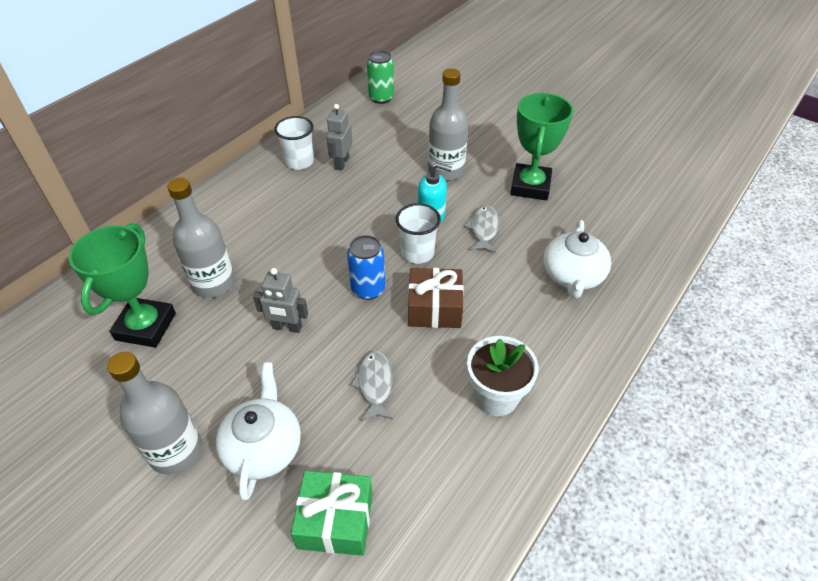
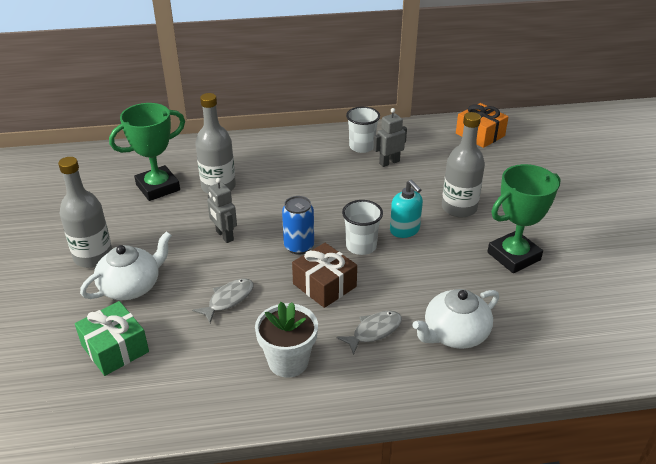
camera: 45 degrees right, 10 degrees down
(381, 98) = (480, 134): green can -> orange gift
(483, 229) = (431, 261): grey fish -> grey fish (374, 331)

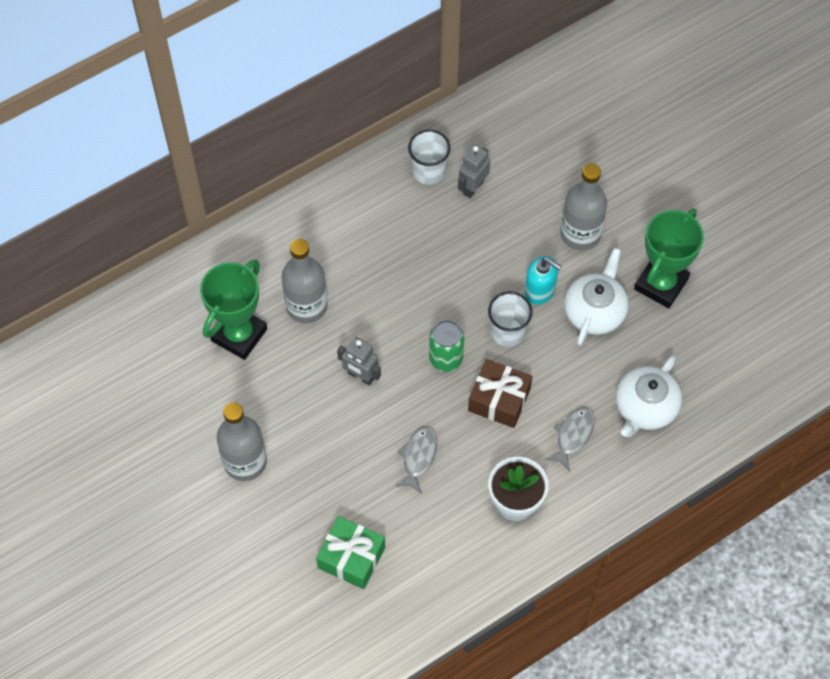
camera: 25 degrees left, 25 degrees up
(131, 286) = (313, 482): white teapot -> white teapot (595, 311)
(299, 246) = (446, 359): blue can -> green can
(480, 134) = (552, 95): orange gift -> none

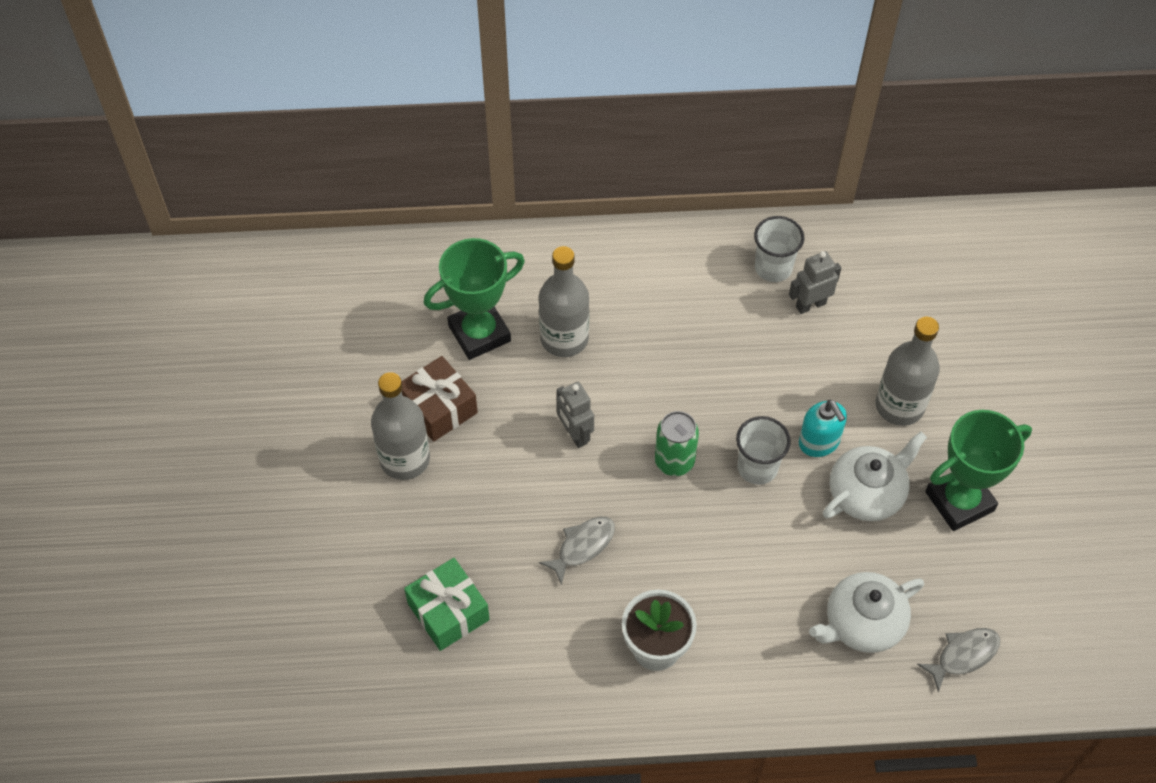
camera: 30 degrees right, 5 degrees down
(499, 399) = (705, 532): brown gift -> brown gift (439, 407)
(573, 436) = (763, 611): grey fish -> grey fish (963, 655)

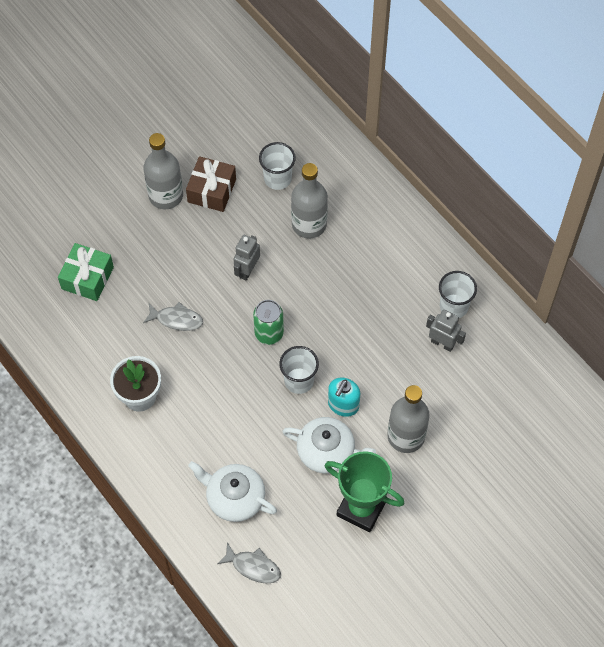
camera: 55 degrees right, 5 degrees up
(479, 333) = (277, 178): green trophy -> white cup

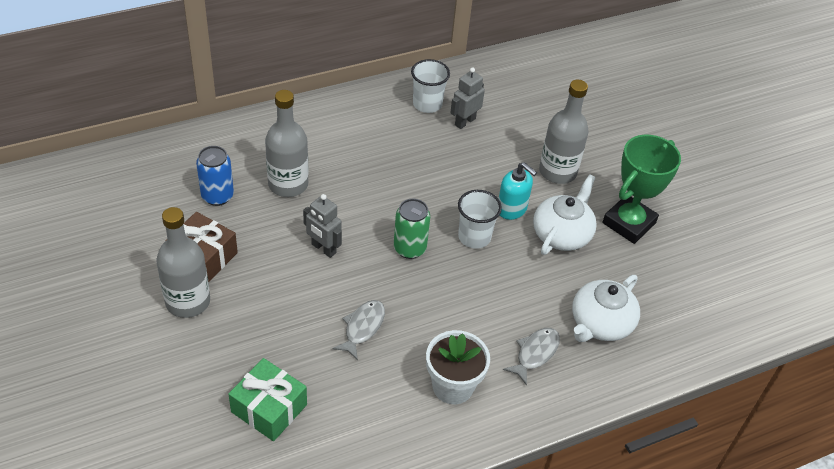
camera: 80 degrees left, 15 degrees down
(253, 567) = (682, 325): grey fish -> grey fish (535, 353)
(277, 178) = (217, 196): white cup -> blue can

